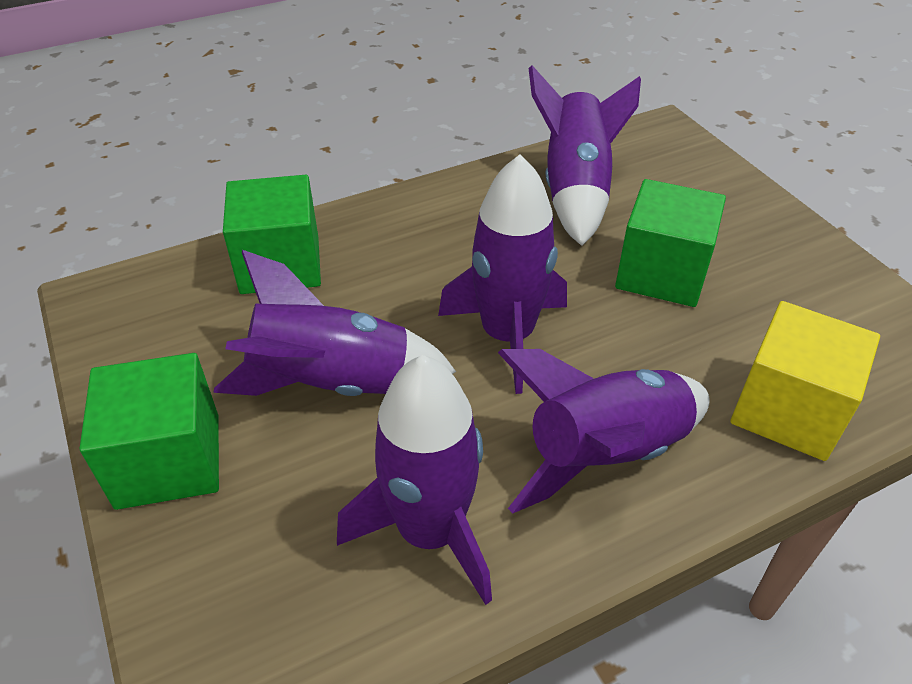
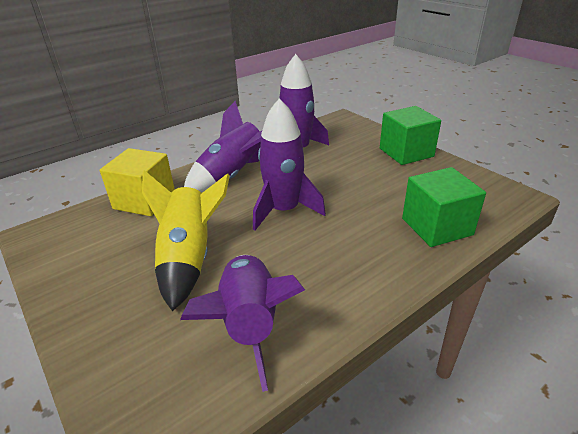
camera: 170 degrees right, 10 degrees down
(333, 384) = (361, 181): purple rocket -> none
(661, 273) = (189, 259): green cube -> yellow rocket

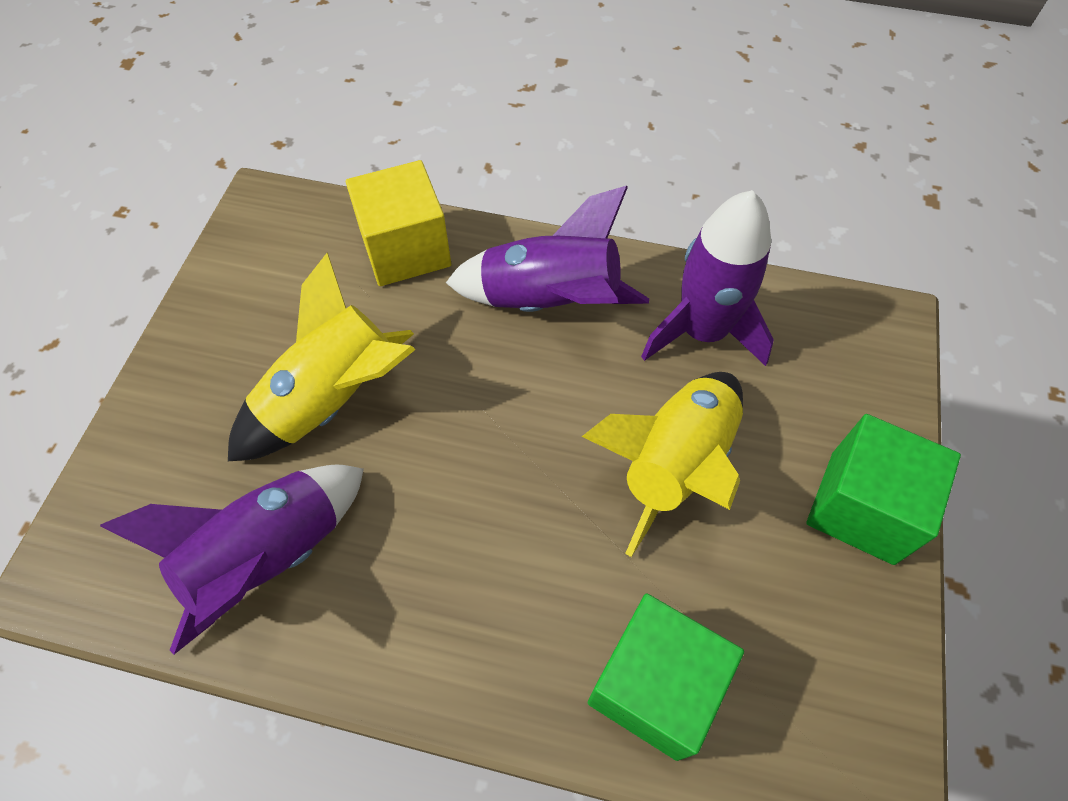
camera: 50 degrees right, 25 degrees up
(284, 210) = (519, 433): purple rocket -> none
(345, 180) = (674, 464): none -> yellow rocket

